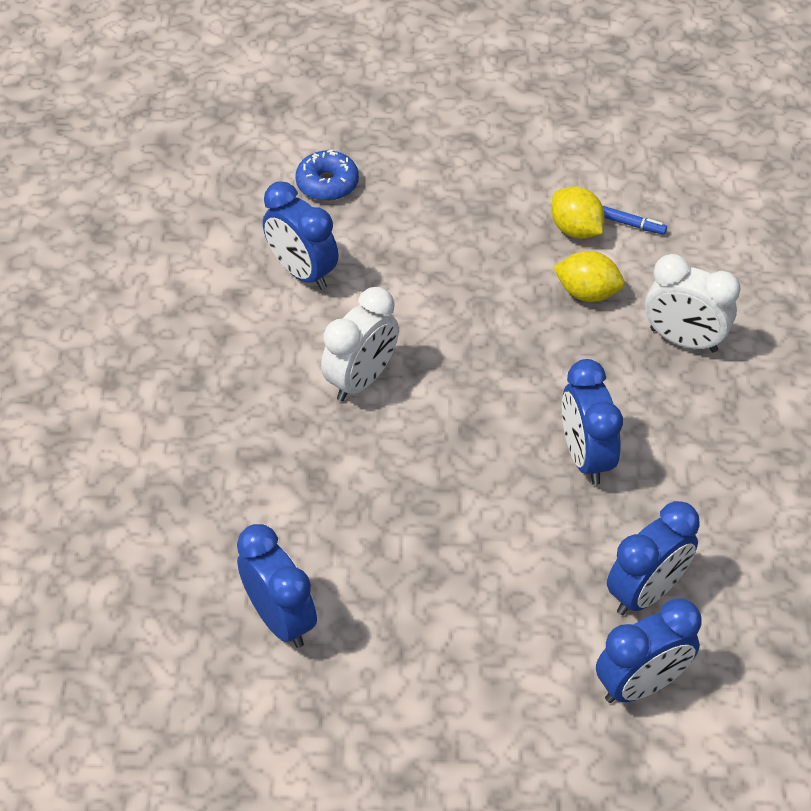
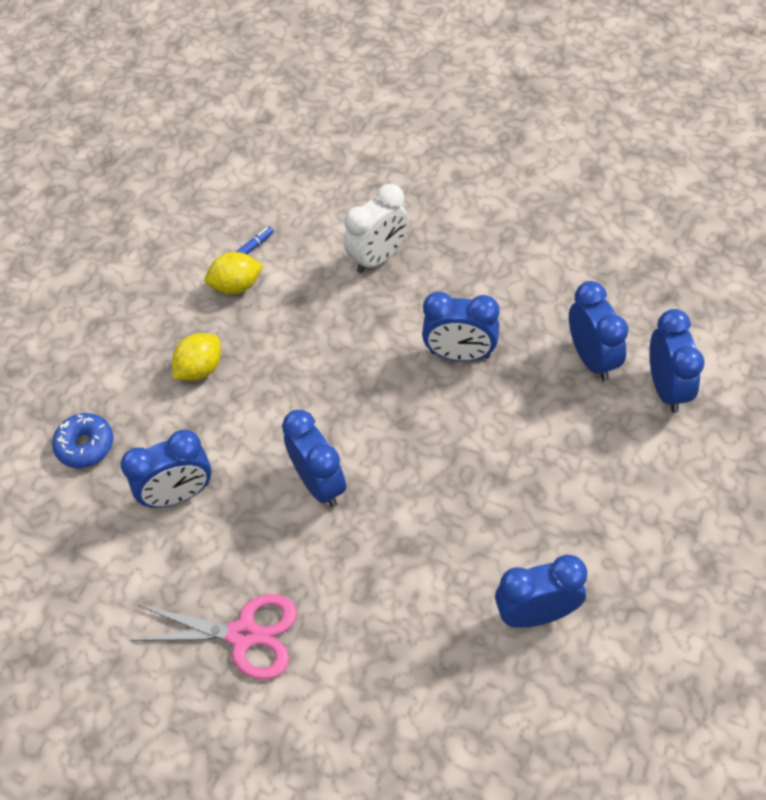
camera: 65 degrees left, 5 degrees up
(171, 374) = (243, 634): none -> pink scissors
(361, 380) = (319, 483): white clock -> blue clock
(587, 293) = (304, 300): yellow lemon -> yellow lemon (200, 369)

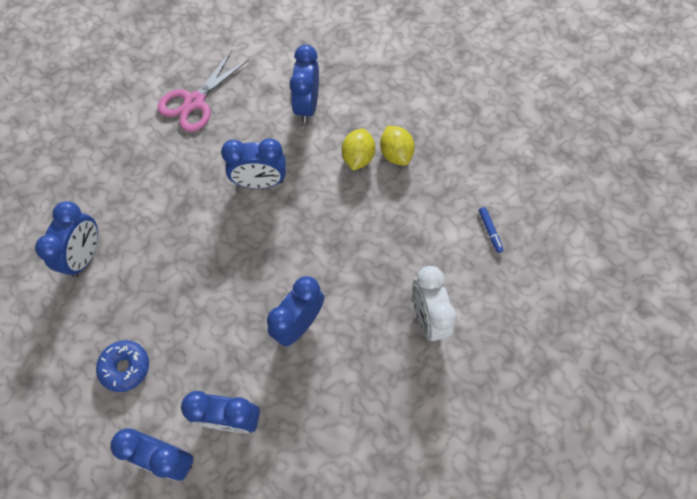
camera: 115 degrees right, 10 degrees up
(85, 445) = (376, 72): blue donut -> blue donut (125, 367)
(236, 286) = (457, 206): yellow lemon -> yellow lemon (358, 157)

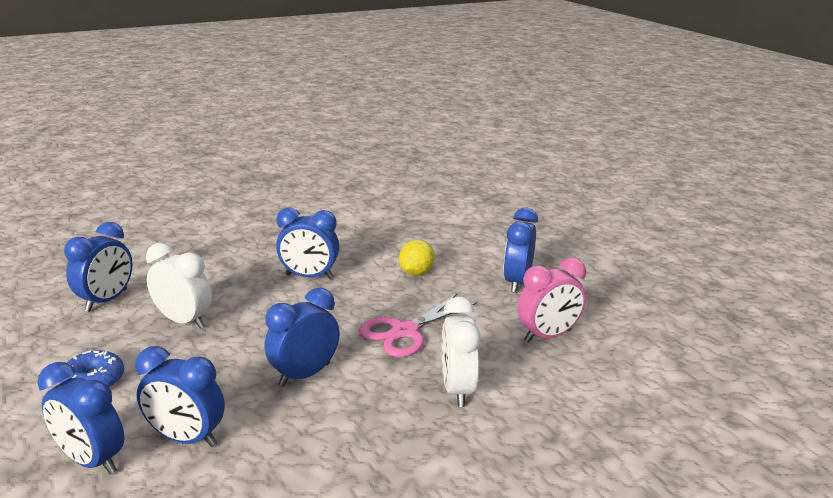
camera: 10 degrees right, 40 degrees down
(169, 272) = (184, 321): none -> white clock
(195, 102) = (270, 225): pink scissors -> pink scissors (405, 332)
(307, 106) = (377, 238): blue clock -> blue clock (517, 282)
(396, 154) = (457, 275): yellow lemon -> none
(490, 231) = (547, 336): blue marker -> pink clock

